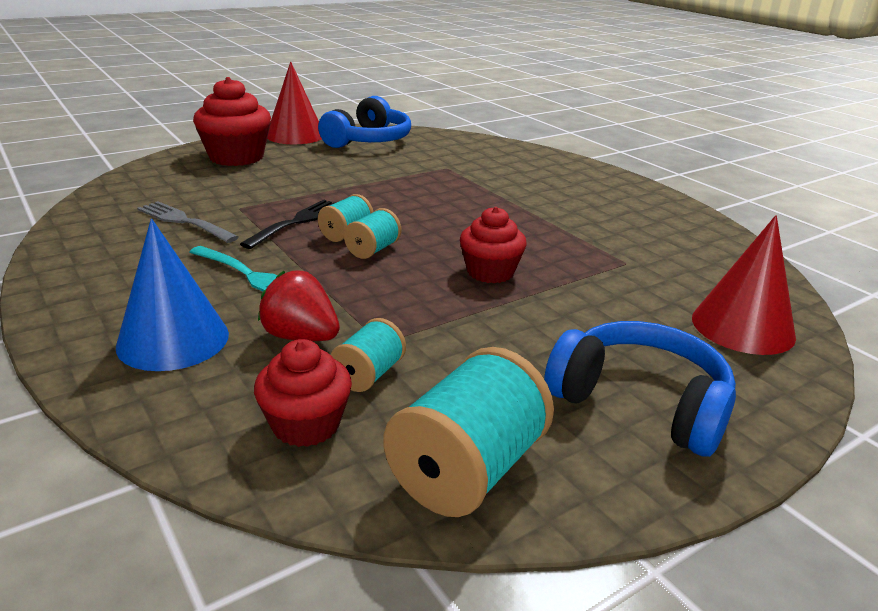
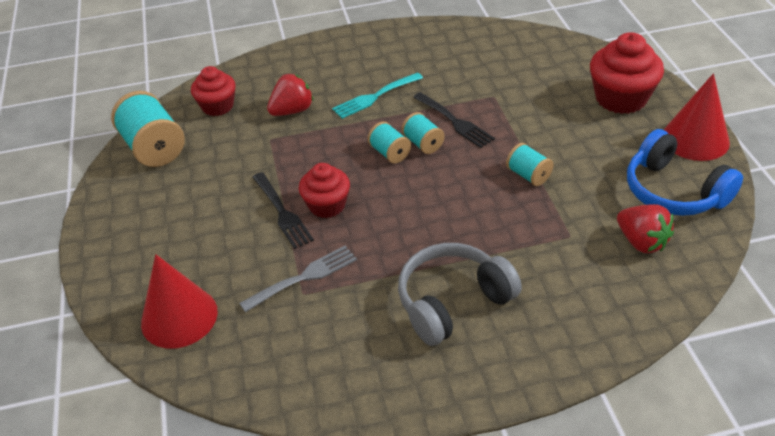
camera: 115 degrees right, 15 degrees up
(173, 340) = (314, 70): blue cone -> none
(184, 221) = (473, 72): grey fork -> grey fork (303, 278)
(368, 375) = (242, 130): turquoise spool -> turquoise spool (528, 175)
(435, 148) = (641, 242): none -> red strawberry
(525, 298) = (282, 212): none -> black fork
(562, 200) = (453, 302): none -> grey headphones
(640, 403) = (150, 224): blue headphones -> none

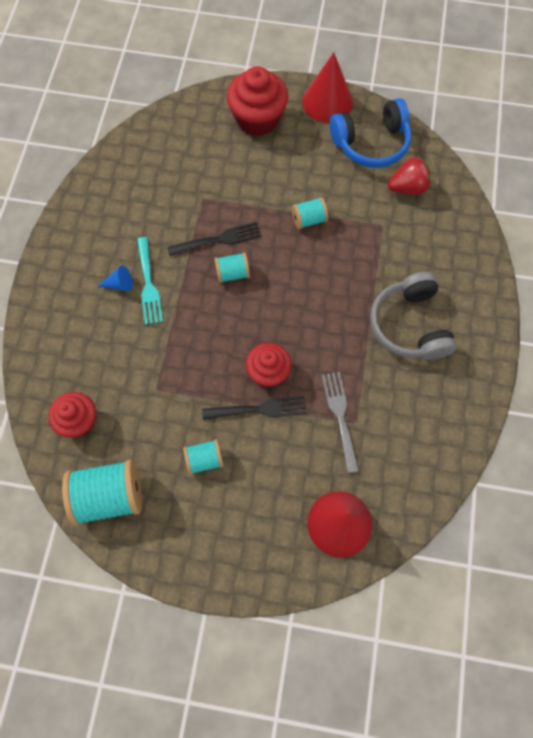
camera: 70 degrees left, 25 degrees up
(292, 111) = (127, 357): red strawberry -> none
(363, 81) = (120, 284): none -> blue cone
(390, 153) = (230, 302): turquoise spool -> turquoise spool (204, 459)

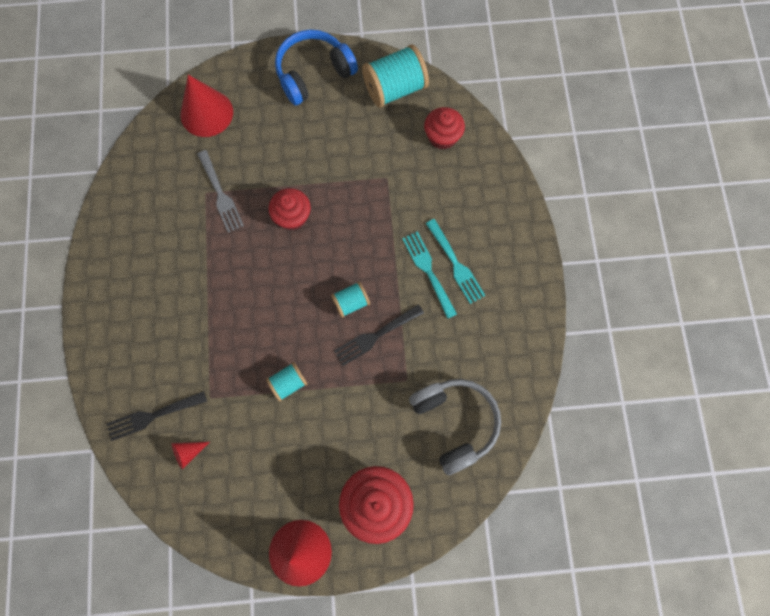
camera: 165 degrees right, 5 degrees up
(120, 284) = (455, 264): blue cone -> turquoise fork
(204, 459) = (327, 133): turquoise spool -> none
(258, 409) = (293, 183): black fork -> black fork (153, 415)
(371, 143) = (237, 503): blue headphones -> blue headphones (314, 74)
(408, 188) = (188, 452): red strawberry -> red cone
(409, 325) = (168, 293): grey headphones -> grey headphones (454, 423)

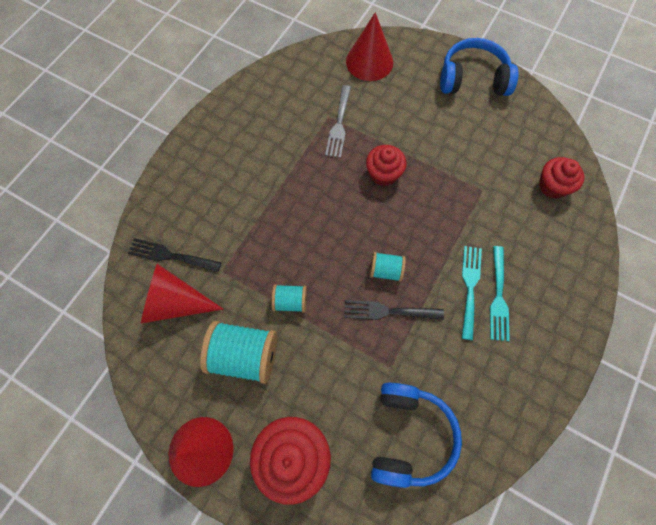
camera: 35 degrees right, 5 degrees down
(188, 452) = (175, 302): red cone -> red cone, size x2.17
(395, 88) = (534, 126): turquoise spool -> turquoise spool (244, 355)
(454, 423) = (409, 435): grey headphones -> blue headphones

